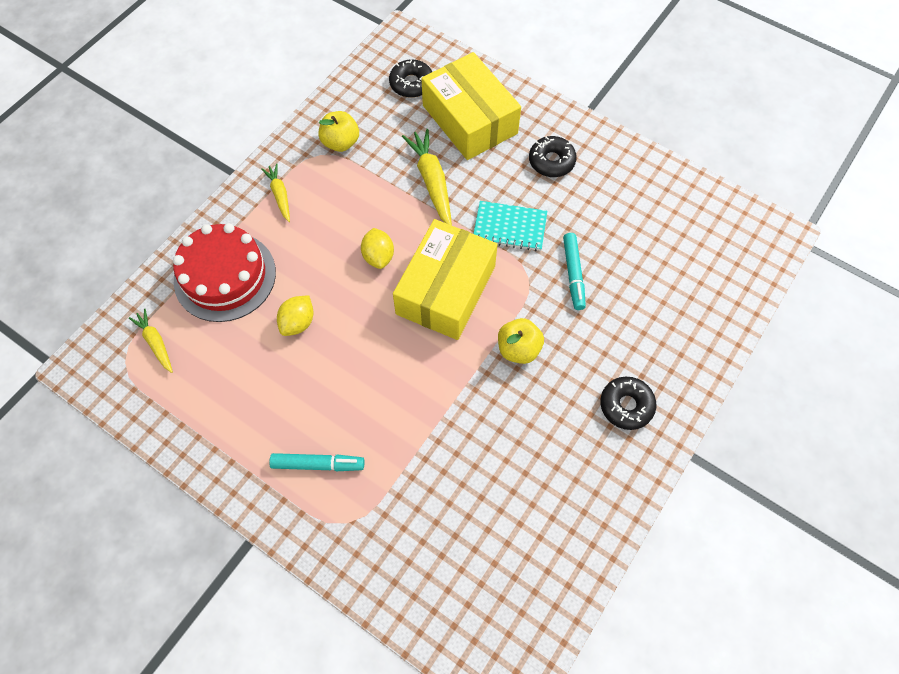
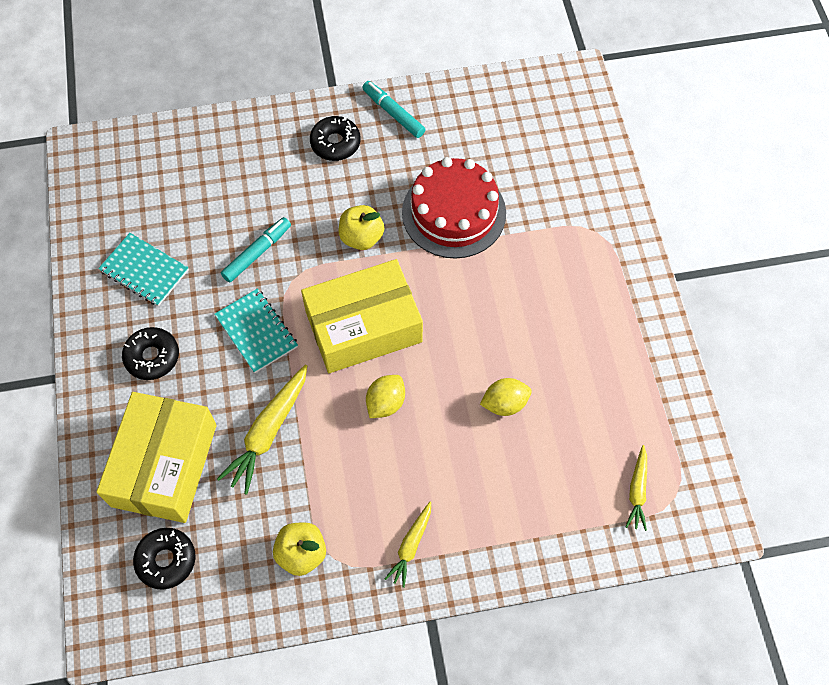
camera: 135 degrees left, 0 degrees up
(225, 276) = (530, 503): red cake -> red cake (454, 212)
(318, 464) = (584, 284): turquoise marker -> turquoise marker (393, 113)
(625, 201) = (144, 271): none -> turquoise notebook

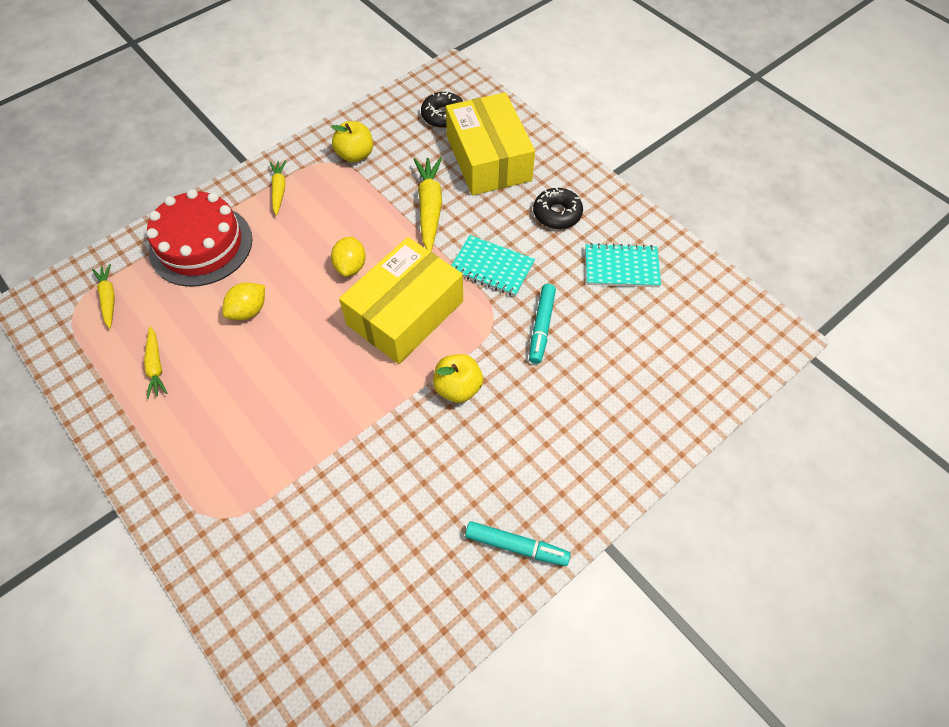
camera: 150 degrees right, 5 degrees down
(335, 143) = (552, 473): black donut -> none
(454, 212) = (382, 460): red cake -> red cake (201, 245)
(609, 388) = (156, 366): none -> yellow carrot

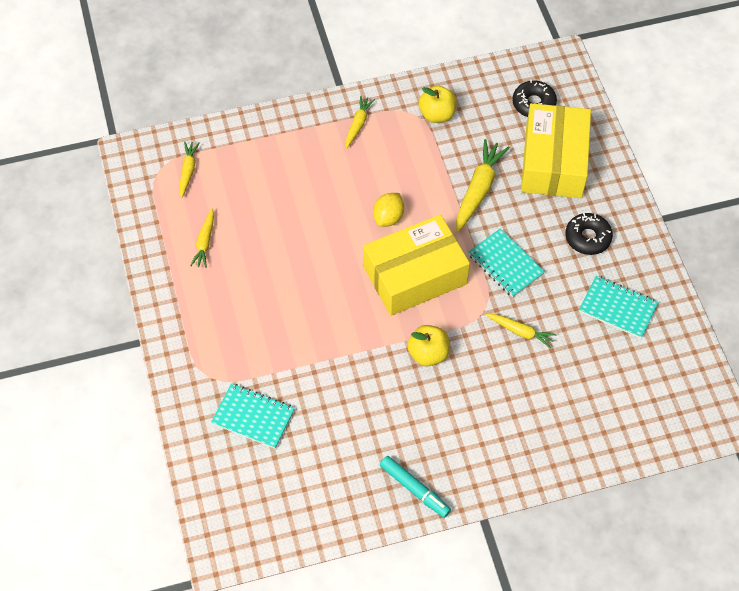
camera: 25 degrees right, 0 degrees up
(201, 245) = (275, 151): red cake -> none
(249, 311) = (291, 224): yellow lemon -> none
(291, 543) = (253, 417): none -> turquoise notebook
(541, 327) = (521, 332): turquoise marker -> yellow carrot

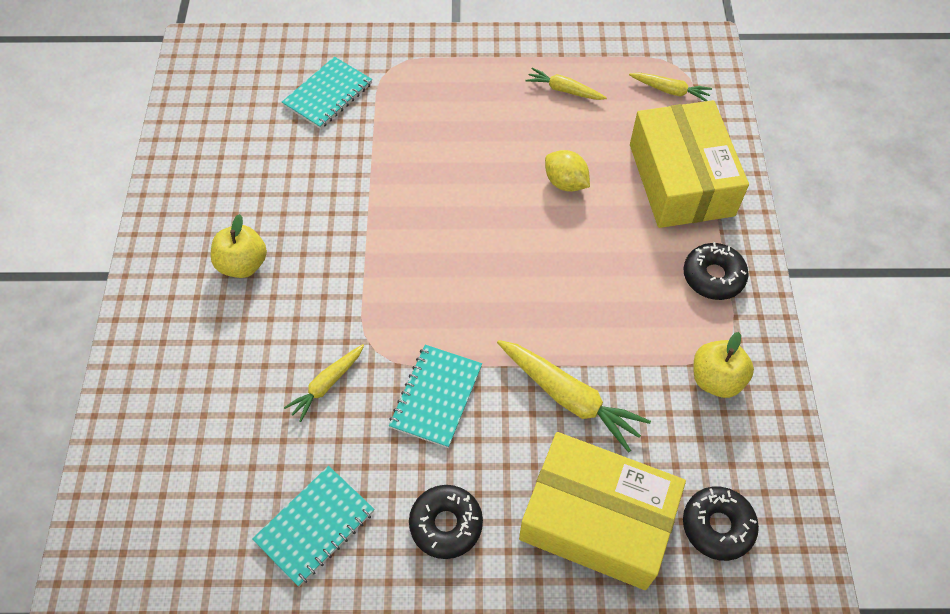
camera: 105 degrees right, 0 degrees up
(358, 124) = (713, 276): yellow carrot -> black donut
(388, 217) = (550, 276): yellow lemon -> yellow lemon (565, 183)
(414, 489) = (176, 216): turquoise marker -> none
(415, 275) = (453, 285): yellow box -> yellow box (681, 179)
(428, 354) = (337, 271): yellow apple -> yellow apple (243, 264)
(505, 264) = (436, 397): turquoise notebook -> turquoise notebook turned 45 degrees counterclockwise

